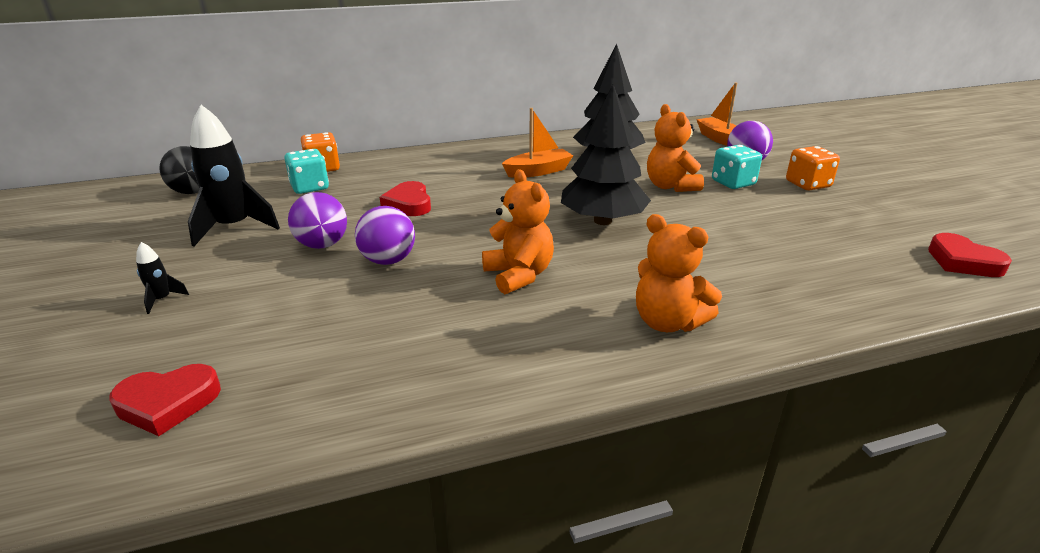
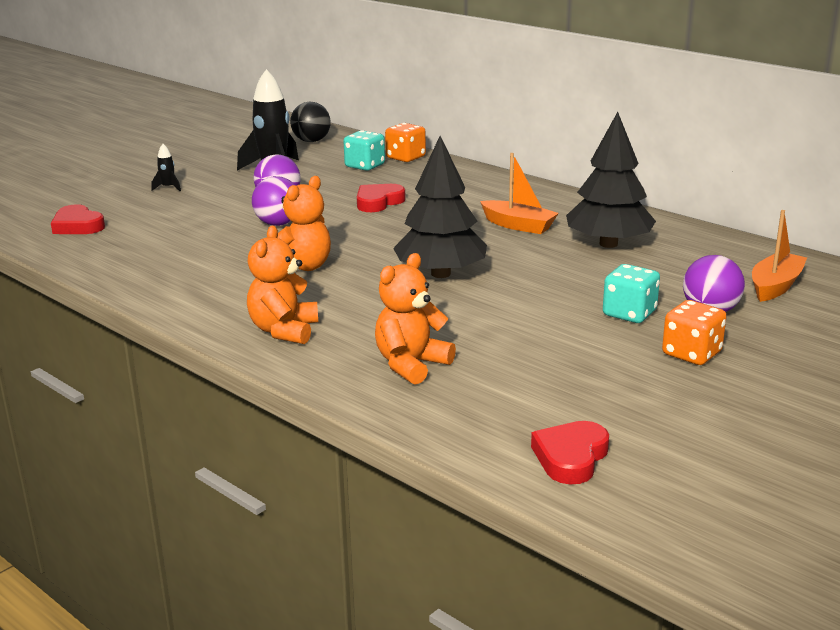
camera: 60 degrees right, 5 degrees down
(670, 186) = (569, 286): orange teddy bear -> orange teddy bear (411, 365)

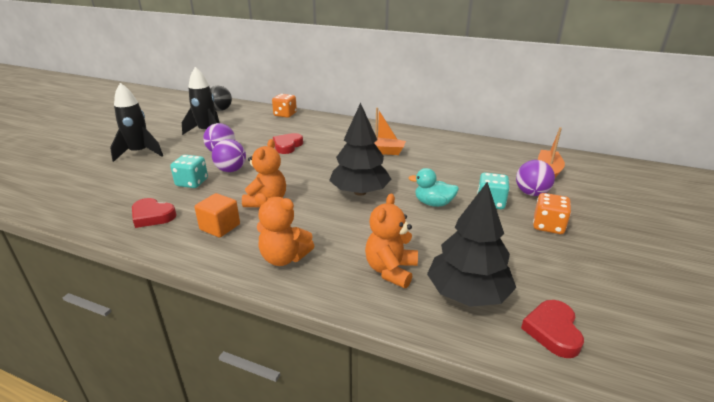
camera: 20 degrees left, 5 degrees up
(77, 226) = (82, 192): red heart -> red heart (152, 216)
(168, 188) = (139, 153): black rocket -> black rocket, size x2.28
(225, 287) = (220, 227): none -> orange cube
(284, 331) = (284, 258): orange teddy bear -> orange teddy bear turned 60 degrees counterclockwise
(365, 166) = (264, 122): turquoise dice -> turquoise dice (192, 182)
(538, 302) = (433, 203): none -> turquoise duck
(608, 244) = (440, 156): black tree -> black tree (467, 293)

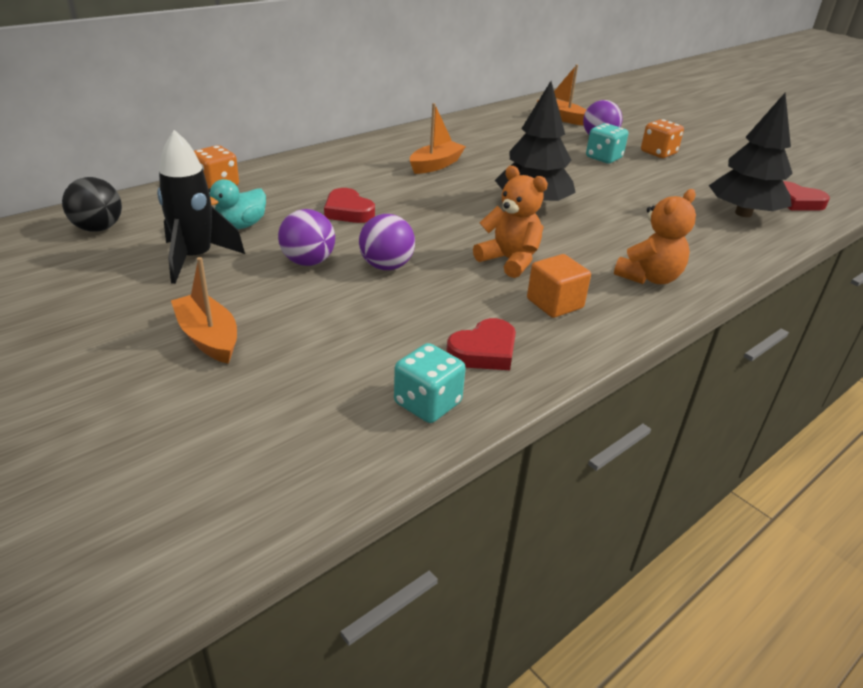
camera: 65 degrees left, 5 degrees up
(139, 153) = (208, 338): black rocket -> orange boat
(192, 182) = (398, 303): turquoise dice -> turquoise dice (427, 403)
(391, 270) = (697, 232): orange teddy bear -> none
(433, 203) = (587, 179): turquoise duck -> turquoise duck (240, 226)

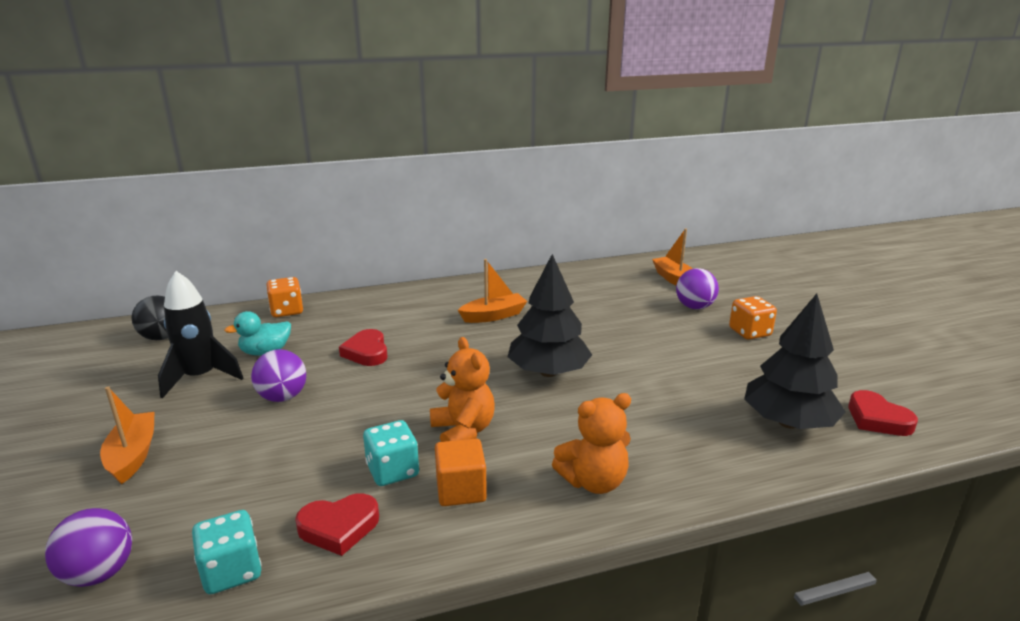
camera: 25 degrees right, 10 degrees down
(386, 266) = (343, 415): purple ball -> purple ball (99, 573)
(603, 158) = (678, 330): turquoise dice -> turquoise dice (392, 471)

